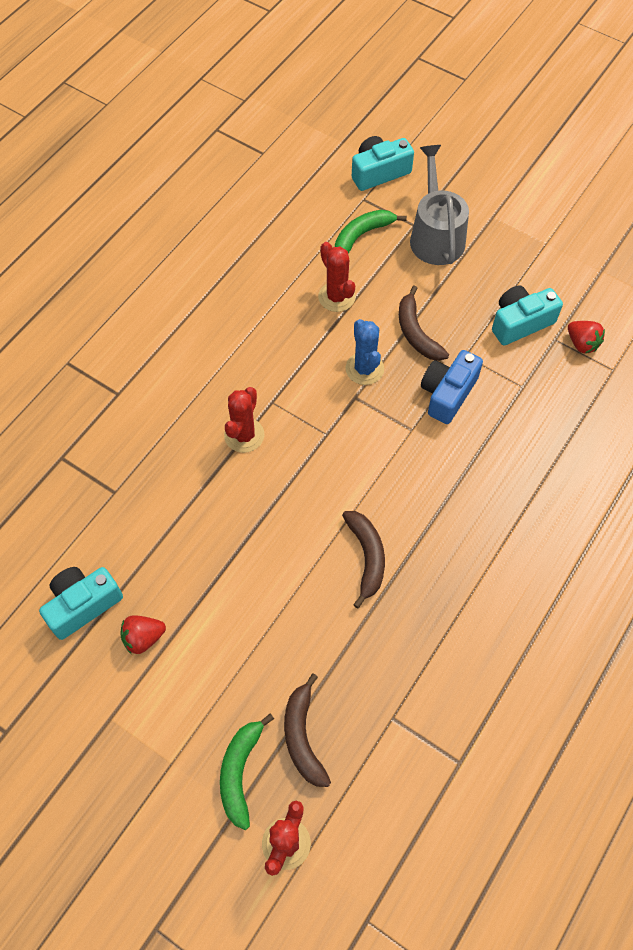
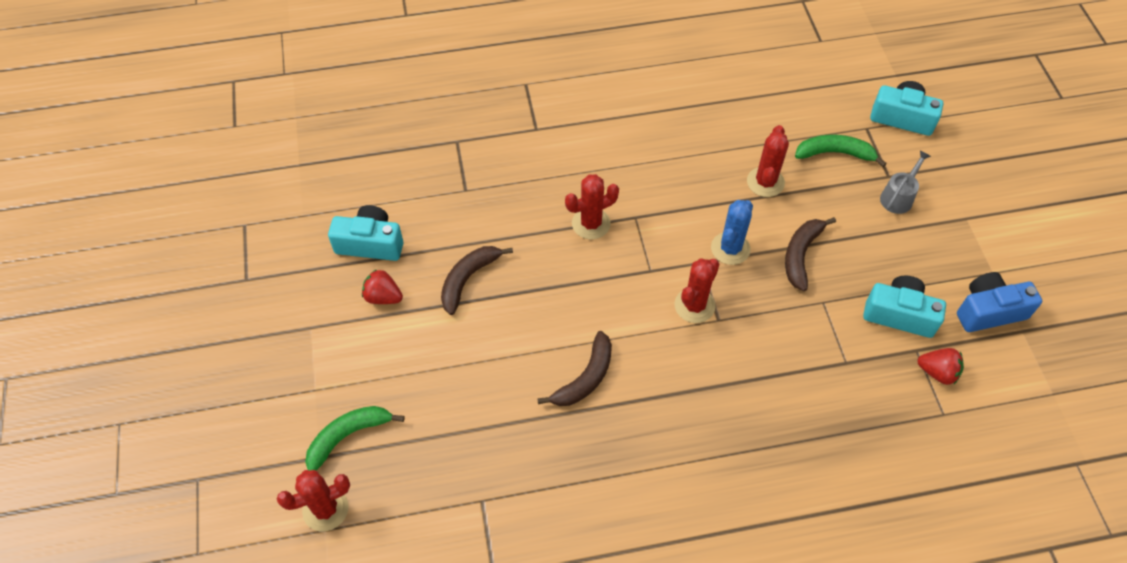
camera: 45 degrees right, 5 degrees down
(303, 736) = (410, 453): brown banana -> brown banana (468, 279)
(384, 433) = (694, 305): none -> red cactus
(436, 236) = (898, 197): grey watering can -> grey watering can, size x0.55
(447, 393) = (776, 318): blue camera -> blue camera (989, 311)
(582, 344) = (937, 372): red strawberry -> red strawberry turned 75 degrees counterclockwise

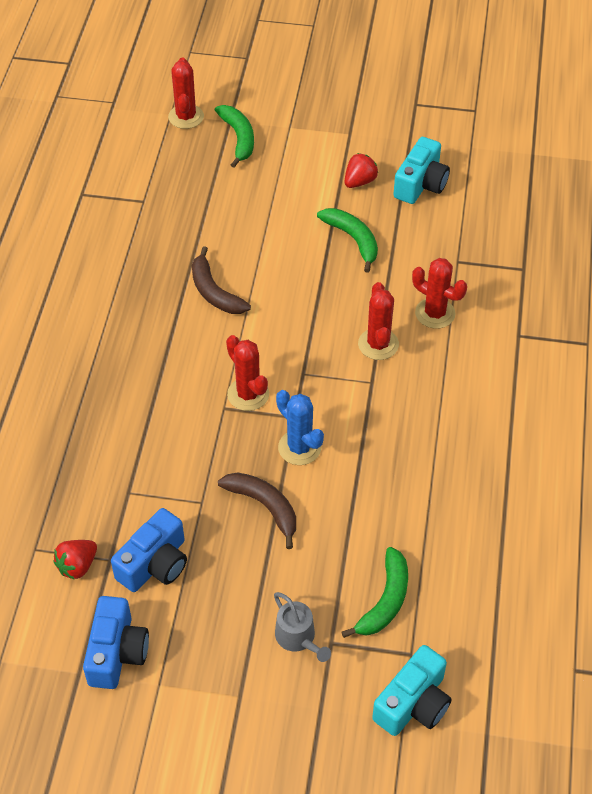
camera: 110 degrees right, 5 degrees down
(468, 279) = (353, 240): brown banana -> green banana
(765, 182) = (371, 513): red cactus -> red cactus (435, 313)
(899, 314) = (155, 564): turquoise camera -> blue camera

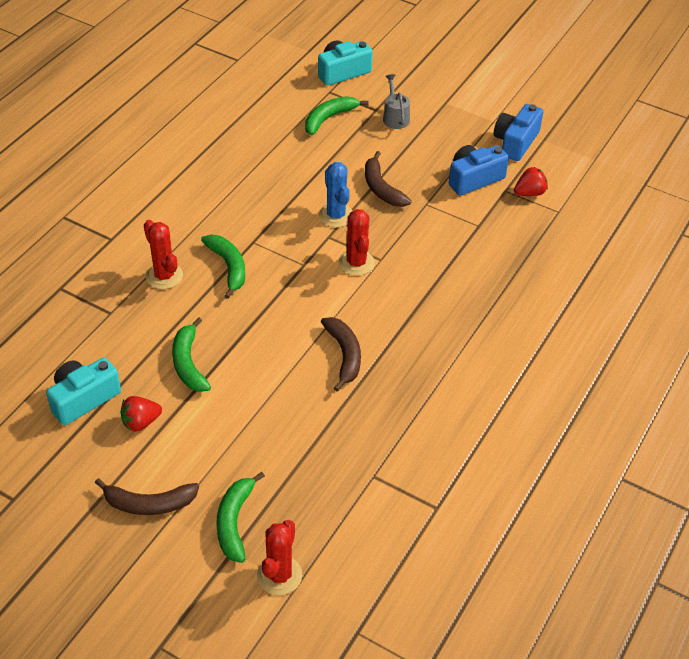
camera: 160 degrees left, 5 degrees down
(312, 130) = (149, 504): none -> brown banana
(378, 344) = (228, 267): red cactus -> green banana

